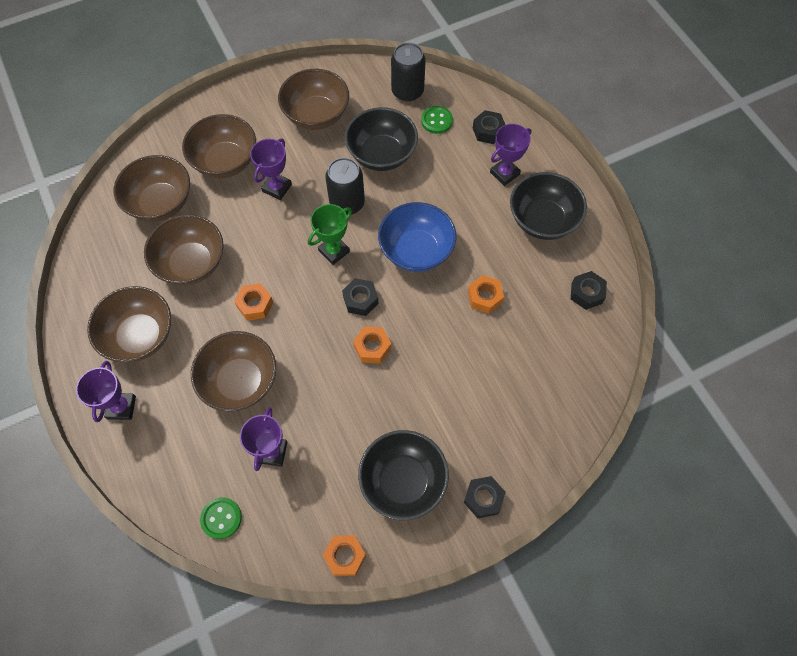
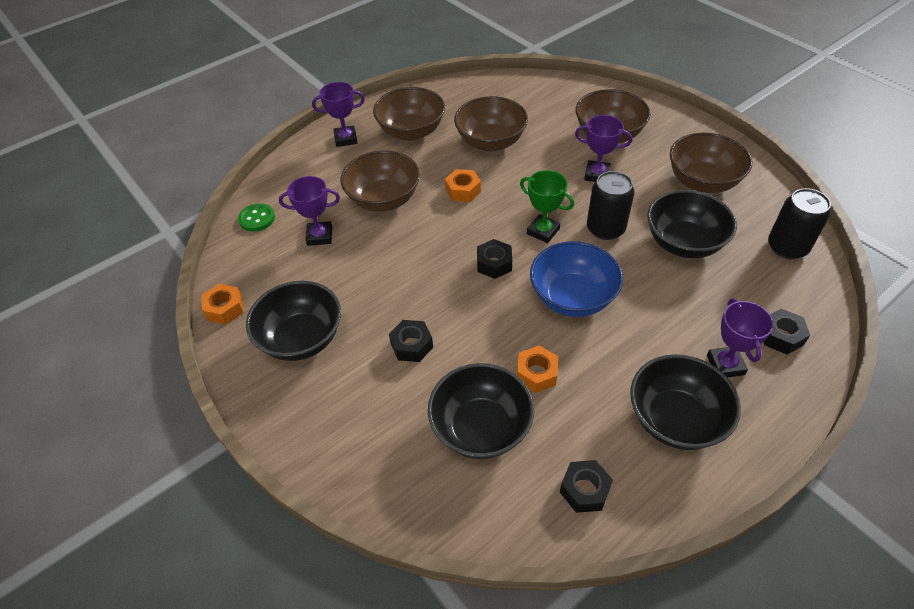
camera: 80 degrees right, 15 degrees down
(161, 203) = (543, 109): brown bowl -> none
(372, 347) = (442, 284): orange nut -> none
(436, 121) = (762, 282): green button -> none
(483, 498) = (289, 414): black nut -> black nut (411, 345)
(504, 173) = (725, 365): purple trophy -> purple trophy turned 45 degrees clockwise
(525, 349) = (481, 428): none -> black bowl

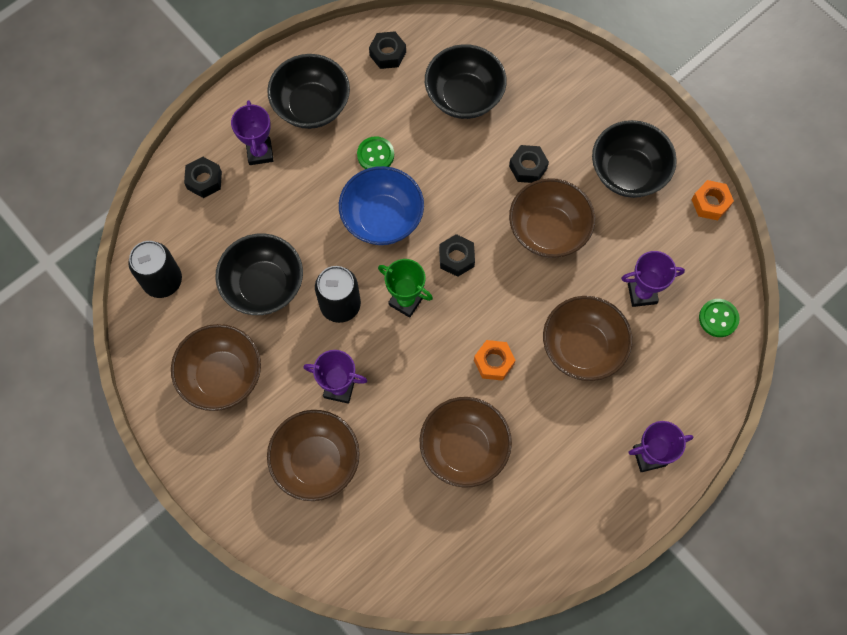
camera: 175 degrees right, 20 degrees up
(411, 132) = (566, 470): brown bowl -> brown bowl (548, 230)
(536, 373) = (419, 142): orange nut -> none
(587, 360) = (375, 155): none -> green button

